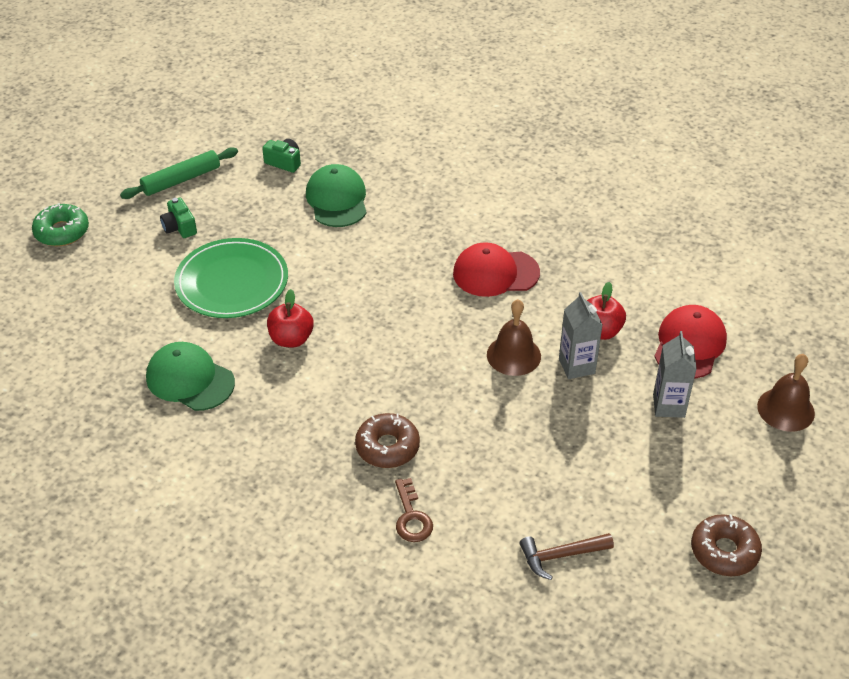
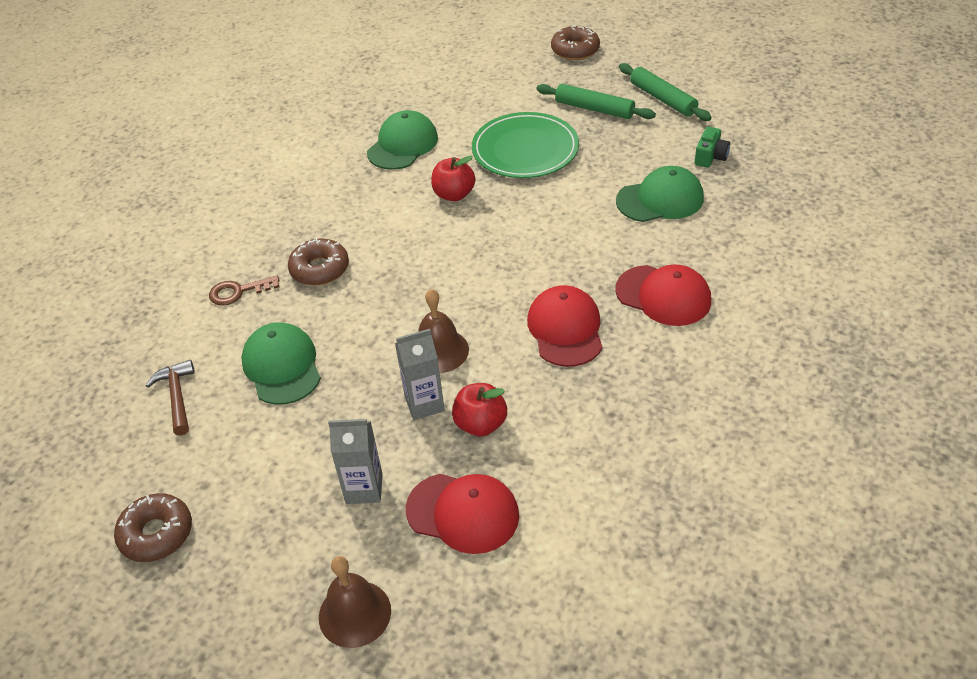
camera: 90 degrees right, 0 degrees up
(62, 232) = (575, 50): green donut -> brown donut
(179, 227) = (594, 109): green camera -> green rolling pin
(462, 212) = (663, 296): none -> red cap
(525, 471) = (282, 366): none -> green cap

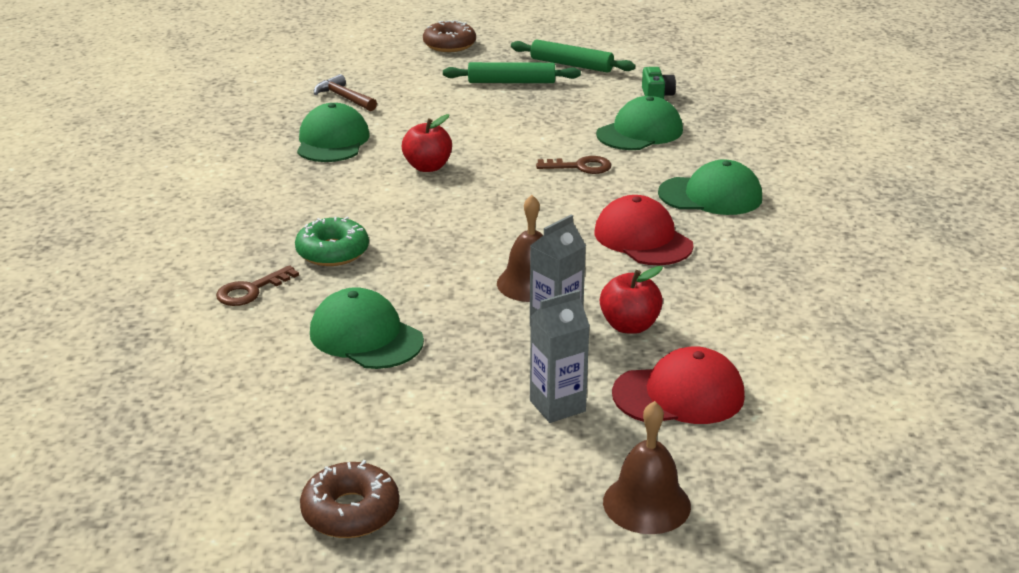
camera: 30 degrees left, 15 degrees down
(177, 397) = (260, 392): brown hammer -> brown hammer (343, 98)
(320, 269) = (332, 252): brown donut -> green donut
(525, 149) = (470, 122): green plate -> none
(577, 228) = (581, 167): none -> brown key
(663, 296) = (710, 196): red cap -> green cap

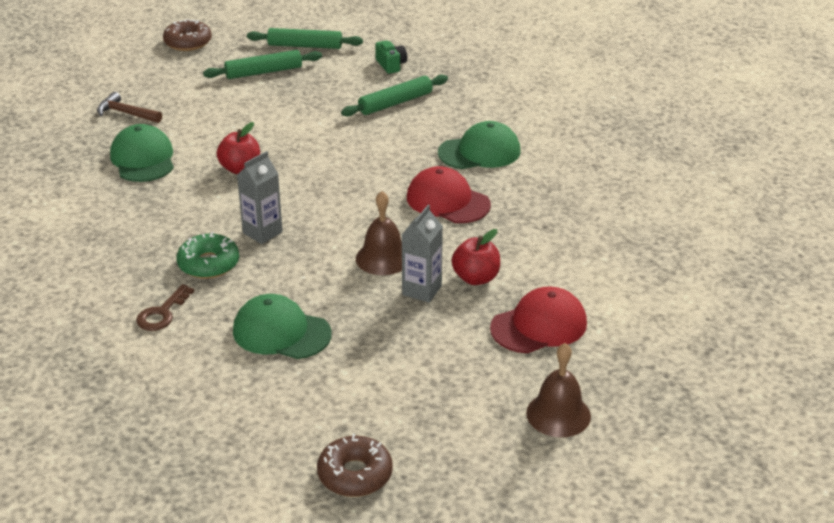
camera: 20 degrees left, 5 degrees up
(557, 406) = (458, 355): grey carton -> grey carton (262, 232)
(581, 167) = (365, 145): brown key -> none
(640, 132) = (395, 103): green cap -> green rolling pin

